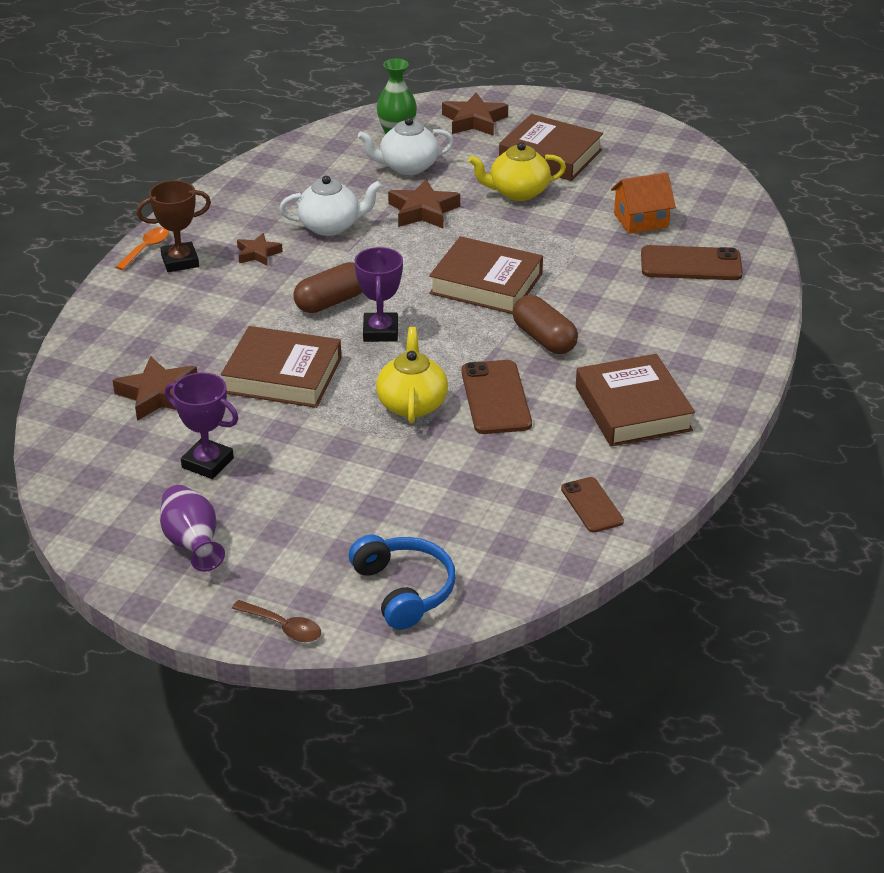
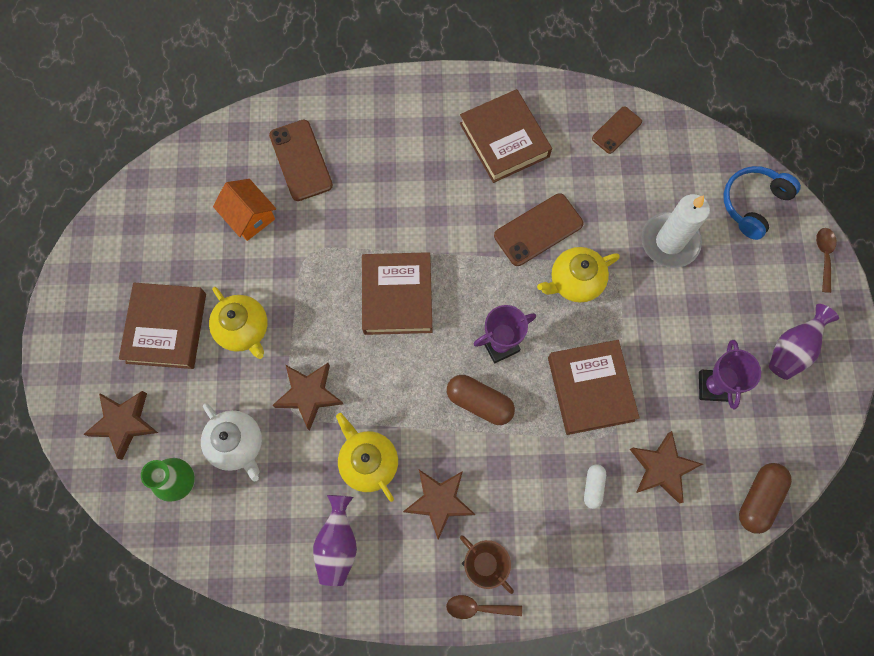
camera: 115 degrees left, 35 degrees up
(146, 248) = (478, 607): orange spoon -> brown spoon
(184, 344) = (593, 487): none -> white capsule
(258, 254) = (439, 501): brown star -> brown star, size x1.62
(272, 194) = (337, 544): none -> purple vase
(330, 226) = (368, 462): white teapot -> yellow teapot
(406, 495) = (669, 241): none -> white candle
(544, 339) = (451, 226): brown capsule -> brown capsule (759, 499)
(633, 408) = (504, 140): brown book -> brown book turned 75 degrees counterclockwise

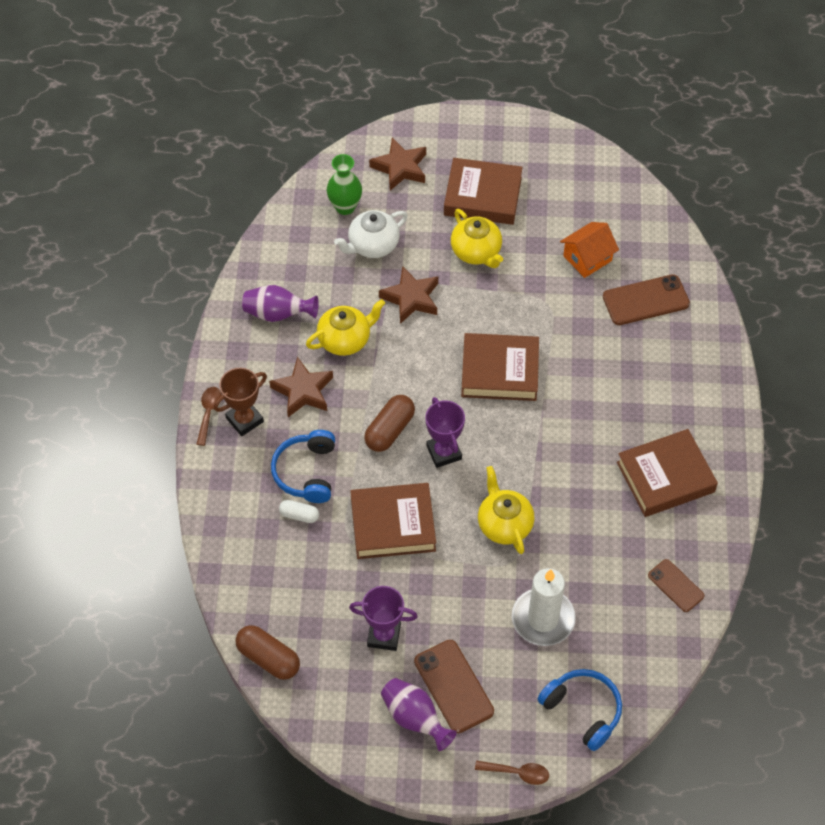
camera: 95 degrees right, 15 degrees down
(244, 329) = (476, 252): yellow teapot -> yellow teapot turned 90 degrees counterclockwise
(538, 230) = (562, 497): brown phone -> brown phone (453, 686)
(540, 485) = (306, 472): none -> blue headphones
(662, 468) = (309, 577): brown star -> none

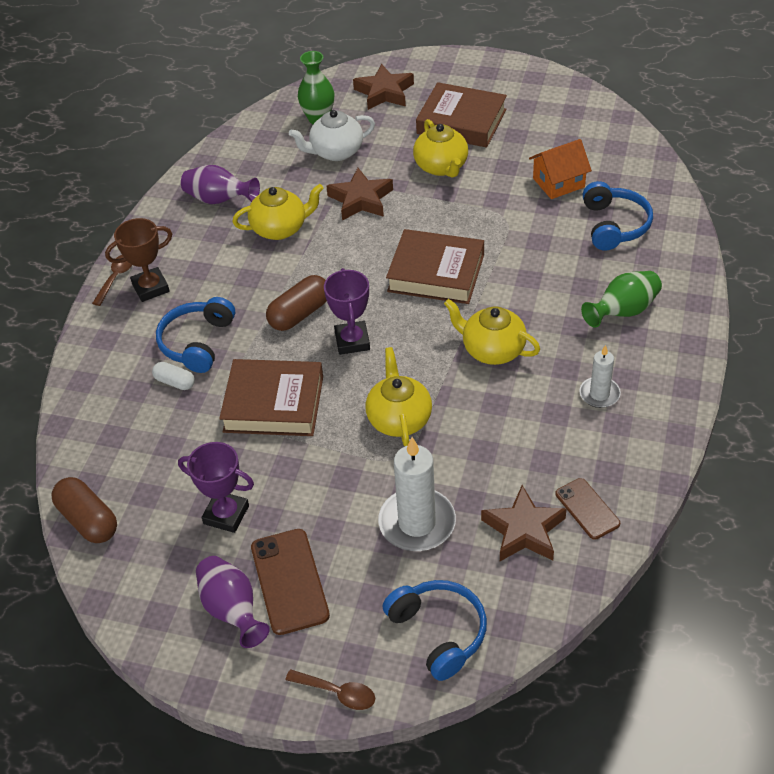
camera: 15 degrees right, 10 degrees down
(303, 391) = (220, 269): brown star -> brown star (524, 530)
(567, 445) = (492, 350): none -> yellow teapot
(645, 300) = (614, 225): brown phone -> blue headphones
(665, 477) = (599, 394): brown book -> white candle
(670, 391) = (623, 312): none -> green vase

